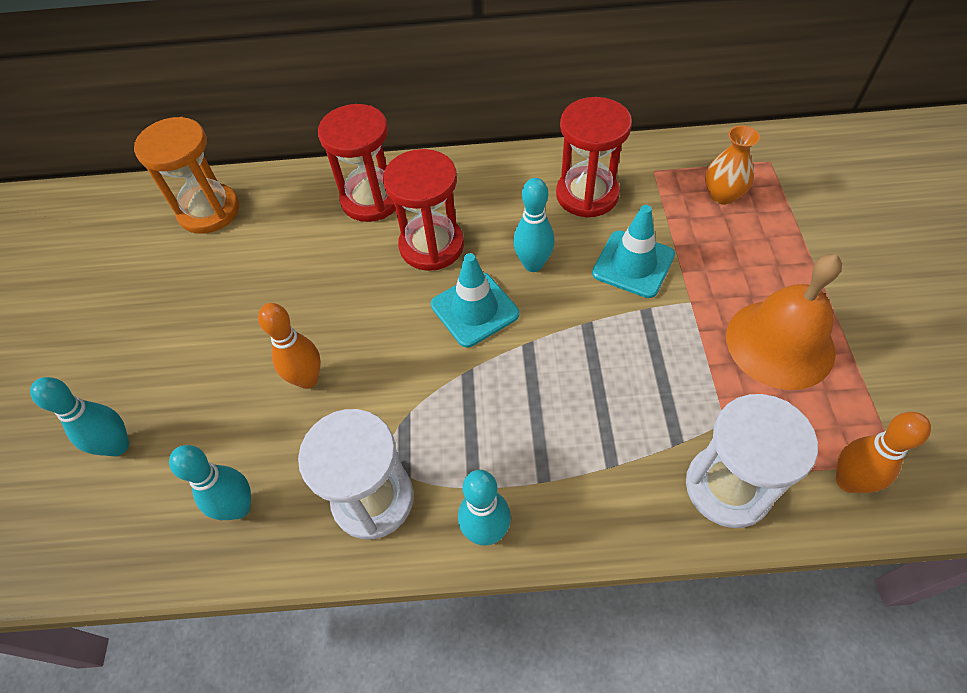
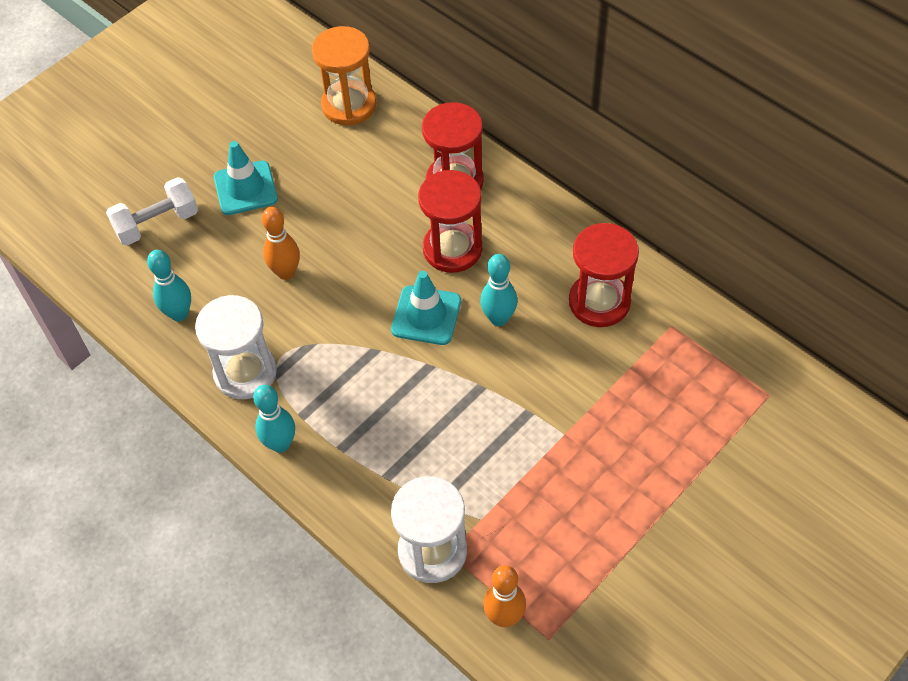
camera: 45 degrees right, 0 degrees up
(118, 446) = (157, 223): turquoise bowling pin -> white dumbbell
(633, 264) = (562, 377): turquoise traffic cone -> turquoise traffic cone (245, 188)
(722, 195) = (694, 387): orange vase -> none
(780, 343) = (582, 511): orange bell -> none

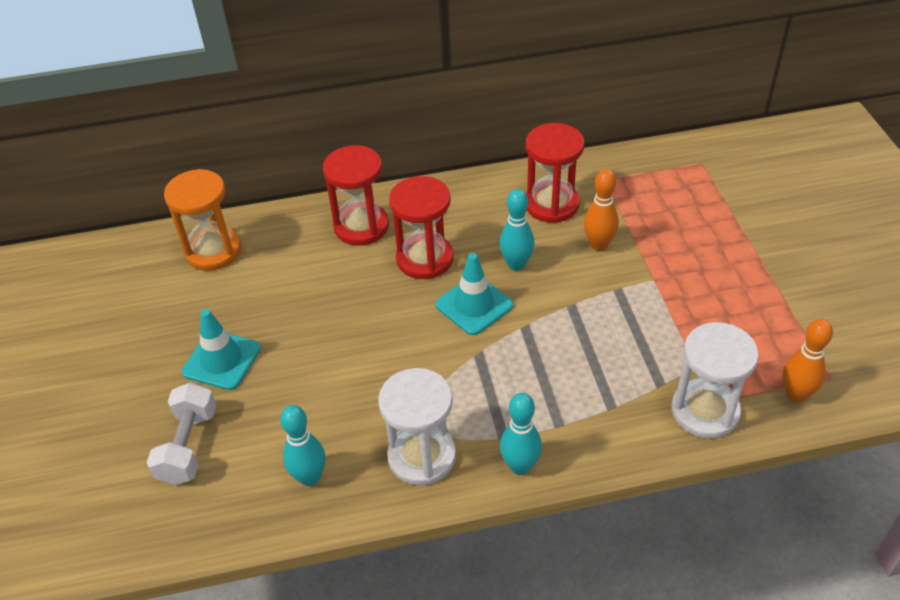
camera: 55 degrees left, 10 degrees down
(286, 272) = (342, 375): orange bowling pin -> orange bowling pin (598, 245)

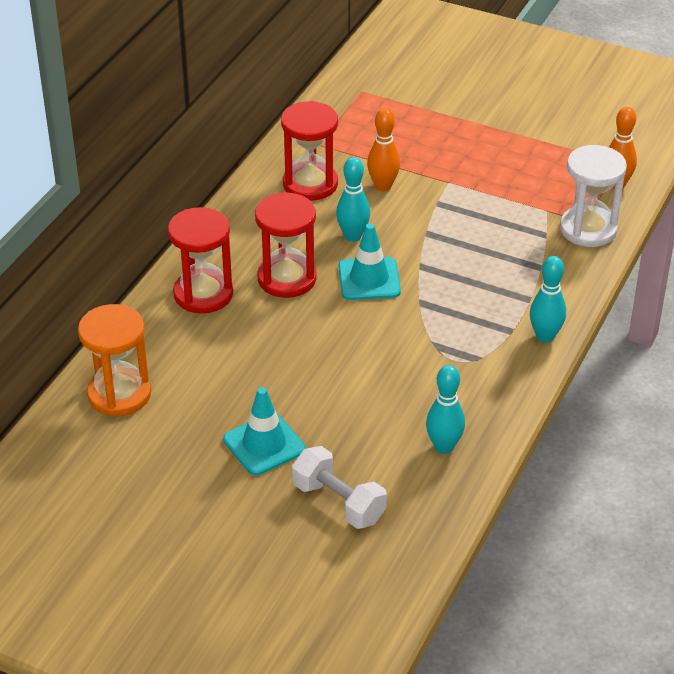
camera: 55 degrees left, 5 degrees down
(421, 456) = (486, 379): white hourglass -> none

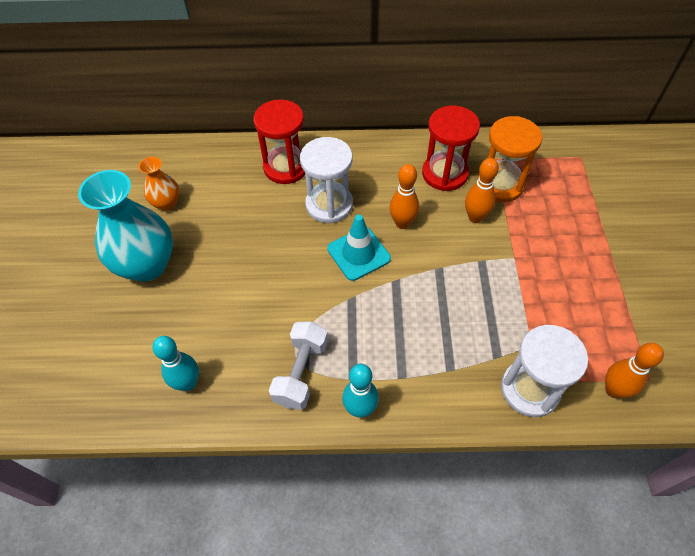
camera: 65 degrees right, 15 degrees up
(119, 394) = (166, 168): orange hourglass -> orange hourglass (500, 184)
(180, 406) = (167, 203): none -> orange vase
(264, 444) = (147, 265): turquoise traffic cone -> turquoise vase
(287, 279) = (329, 205): red hourglass -> white hourglass
(338, 502) = (102, 335): white dumbbell -> white dumbbell (301, 372)
(353, 236) = (402, 223): turquoise bowling pin -> orange bowling pin

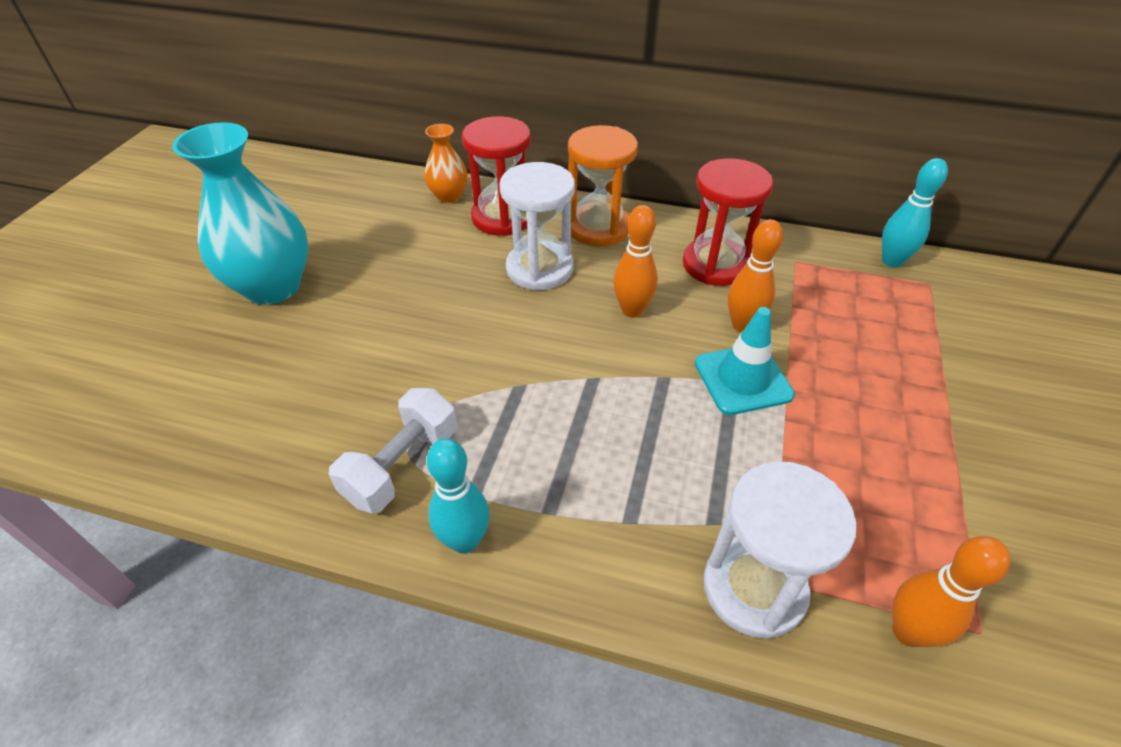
camera: 15 degrees right, 10 degrees down
(167, 203) = (335, 227): orange vase -> orange vase (449, 196)
(188, 383) = (241, 438): turquoise bowling pin -> turquoise bowling pin (891, 261)
(358, 253) = (554, 333): turquoise traffic cone -> turquoise traffic cone (743, 379)
(500, 184) = (794, 293): orange hourglass -> orange hourglass (598, 228)

